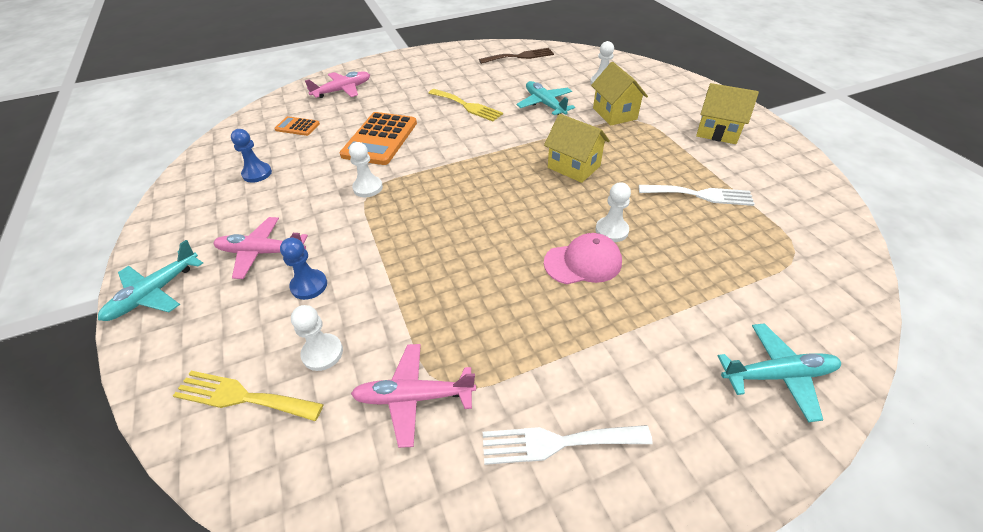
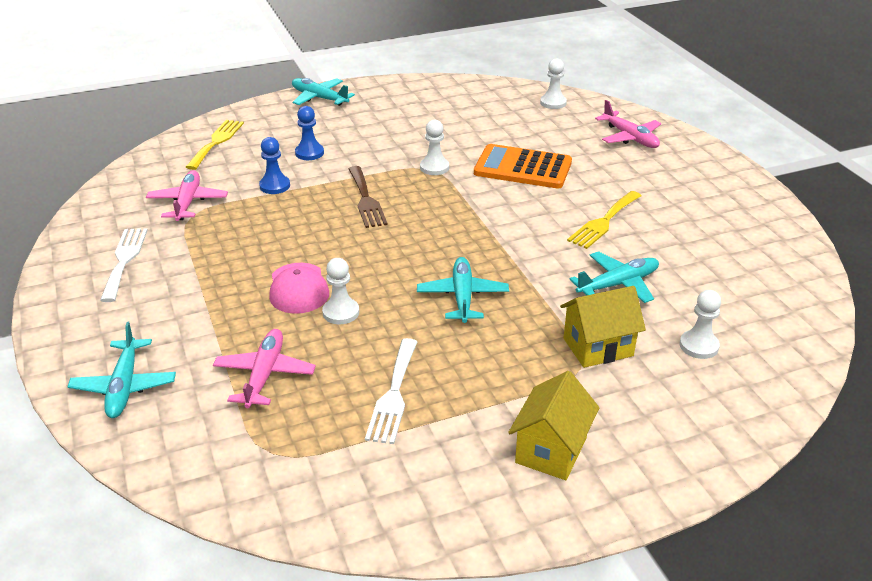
camera: 90 degrees right, 10 degrees down
(257, 173) = (462, 112): blue pawn -> blue pawn (274, 186)
(262, 252) = (353, 129): pink plane -> pink plane (264, 375)
(297, 127) = (545, 121): orange calculator -> none
(322, 353) = (240, 165): white pawn -> white pawn (553, 103)
(519, 56) = (770, 268): brown fork -> brown fork (365, 199)
(573, 167) = (462, 297): yellow house -> turquoise plane

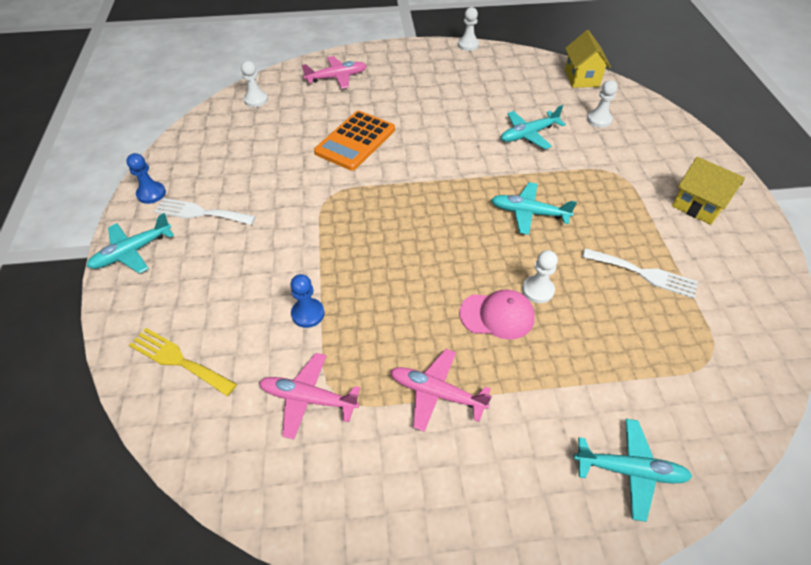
camera: 75 degrees left, 15 degrees up
(124, 261) = (411, 470): white fork -> white fork (201, 213)
(264, 375) = (617, 354): pink plane -> pink plane (437, 393)
(309, 153) = (253, 276): blue pawn -> blue pawn (151, 194)
(365, 199) = (364, 246): brown fork -> none
(434, 167) = (329, 191): white pawn -> white pawn (468, 45)
(598, 347) = (596, 161): yellow house -> yellow house (581, 78)
(604, 221) = (449, 120): yellow fork -> none
(617, 284) = (529, 134): turquoise plane -> turquoise plane turned 105 degrees counterclockwise

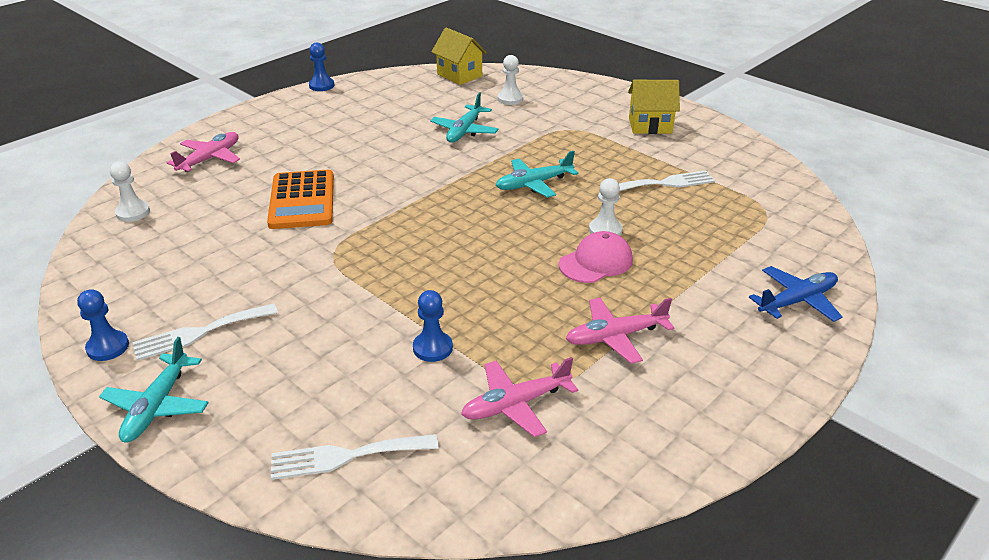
camera: 40 degrees left, 15 degrees down
(179, 360) = (348, 456): yellow fork -> white fork
(468, 45) = (321, 85): white pawn -> blue pawn
(629, 470) = (797, 301): turquoise plane -> blue plane

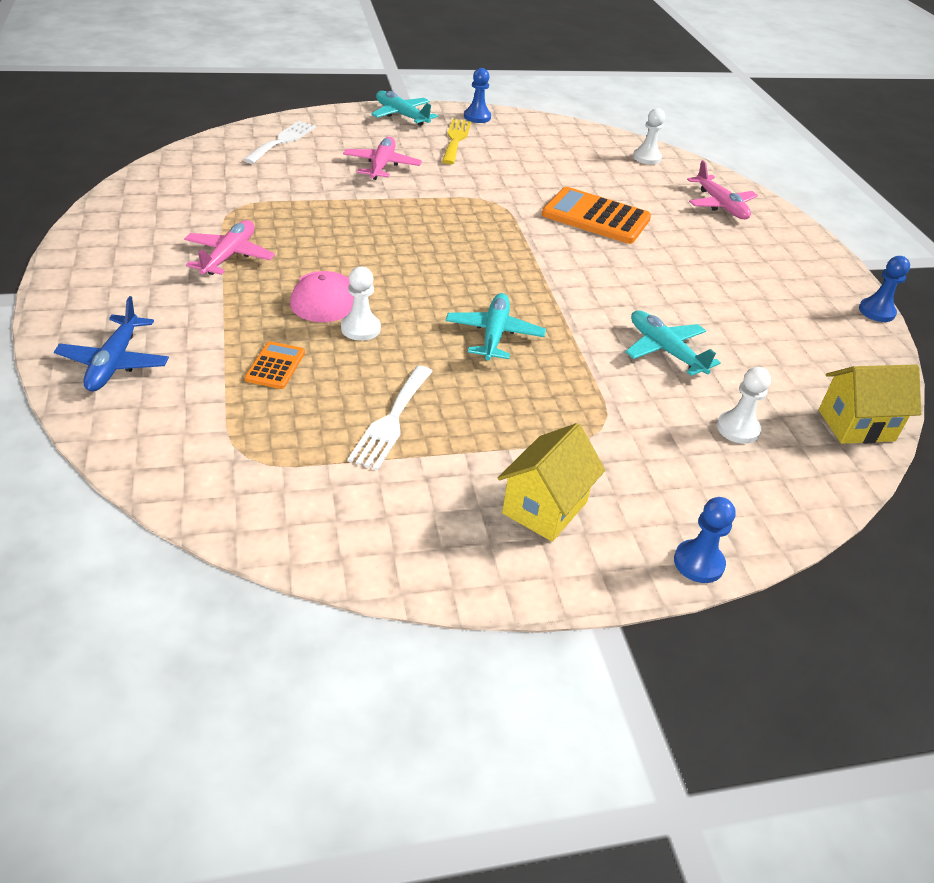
camera: 120 degrees right, 5 degrees up
(201, 332) = (456, 140): white fork -> yellow fork
(432, 348) = (329, 193): blue pawn -> blue pawn (698, 563)
(516, 404) = (235, 195): pink plane -> pink plane (381, 166)
(691, 241) = (275, 366): none -> orange calculator

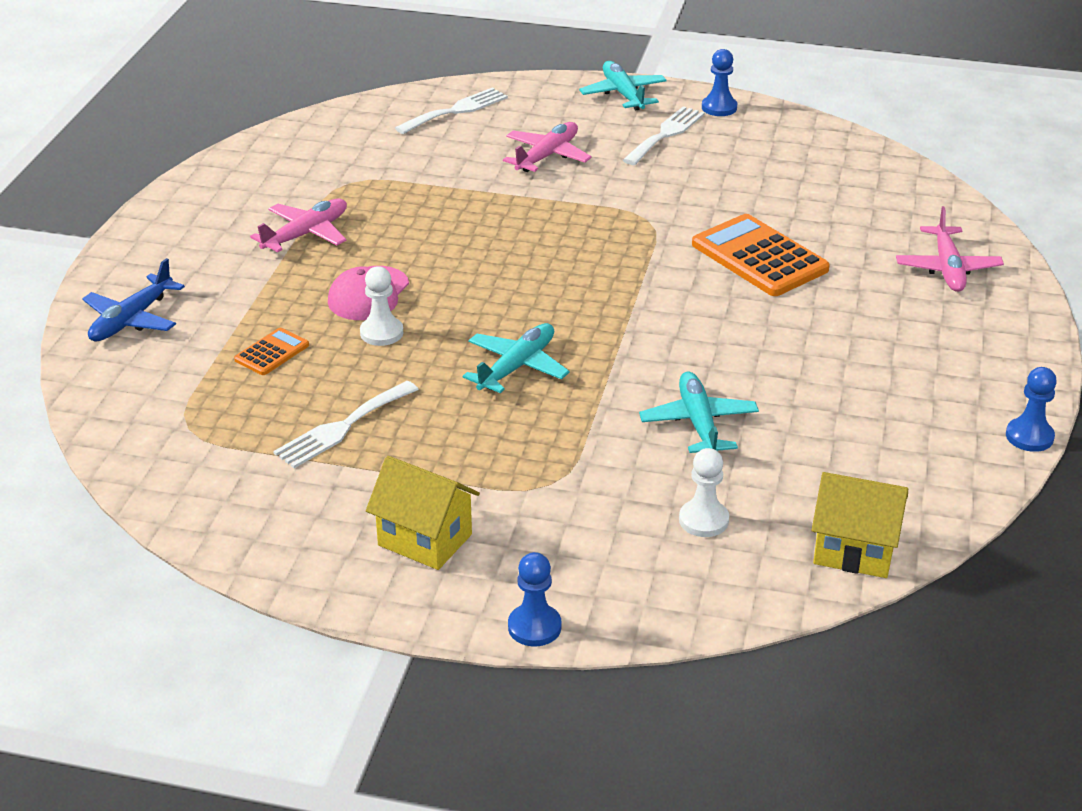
camera: 30 degrees right, 5 degrees down
(456, 140) = (665, 135): yellow fork -> white fork
(544, 507) = (425, 540): yellow house -> yellow house turned 60 degrees clockwise
(647, 158) = (904, 191): white pawn -> none

